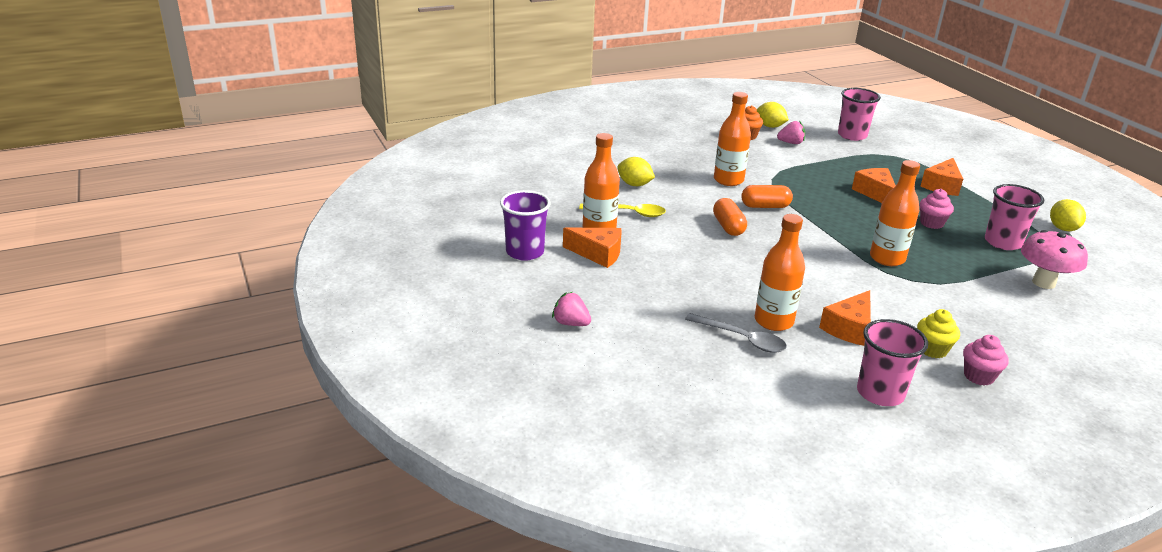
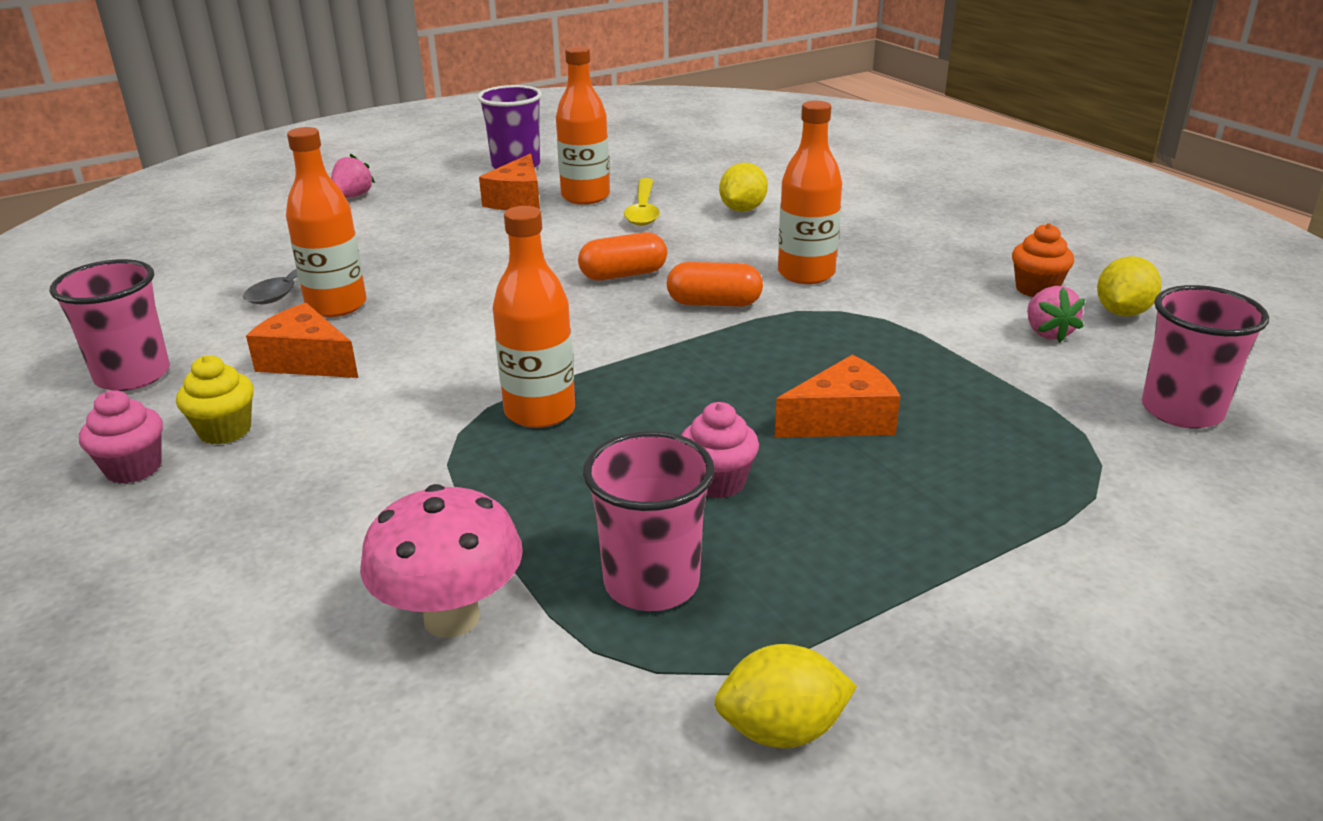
camera: 85 degrees right, 0 degrees up
(765, 206) = (714, 303): orange capsule -> orange capsule turned 75 degrees counterclockwise
(942, 186) = (954, 524): orange cheese -> none

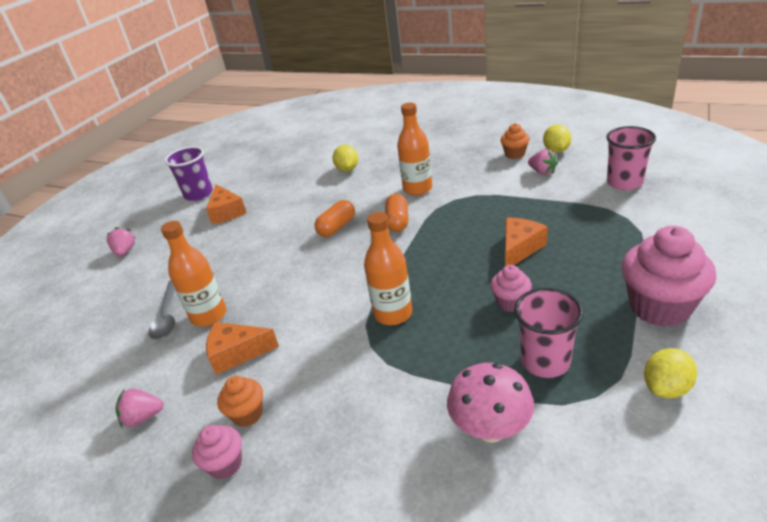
camera: 30 degrees left, 5 degrees up
(133, 375) = (143, 417): pink cup -> pink strawberry
(225, 431) = (247, 414): yellow cupcake -> orange cupcake
(585, 197) = (261, 195): orange bottle -> none
(643, 210) = (300, 190): yellow spoon -> none
(714, 303) = (397, 221): orange capsule -> orange capsule turned 60 degrees counterclockwise
(952, 617) = (659, 307): none -> pink cupcake

